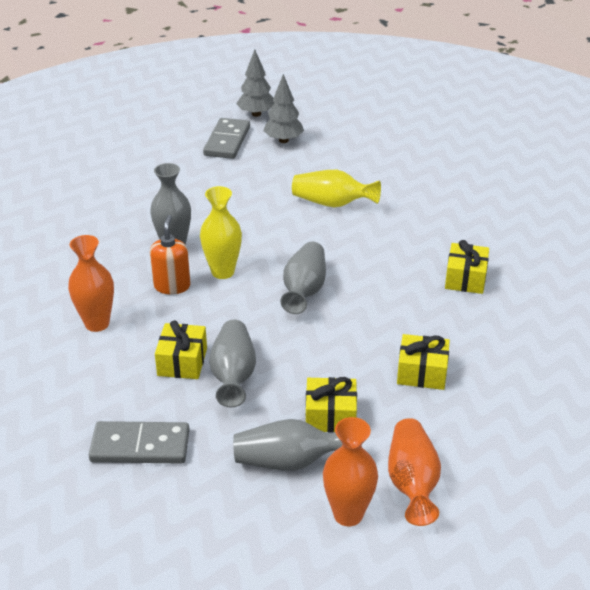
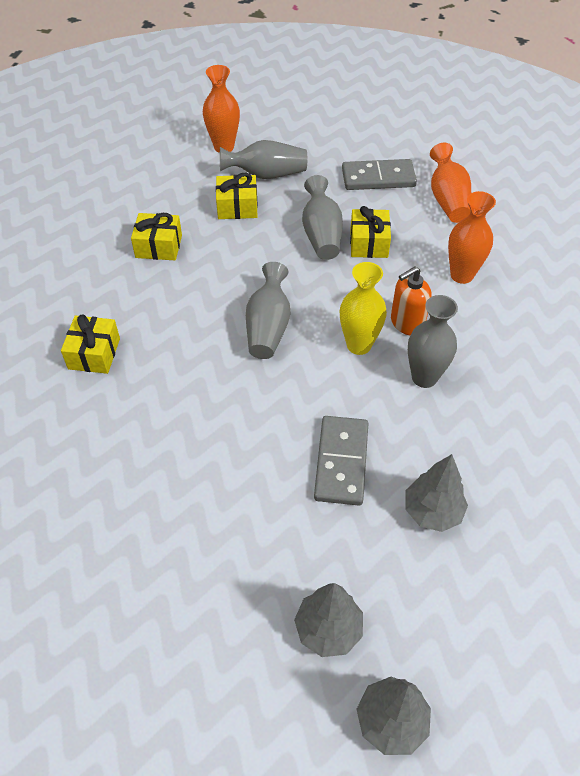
camera: 175 degrees right, 15 degrees up
(172, 286) = (407, 323): orange soap dispenser -> orange soap dispenser turned 60 degrees clockwise
(201, 179) = (432, 512): none -> grey tree
(227, 141) = (421, 618): grey domino -> grey domino (341, 462)
(332, 203) = (242, 470): yellow vase -> none
(412, 483) = (178, 166): orange vase -> orange vase (447, 199)

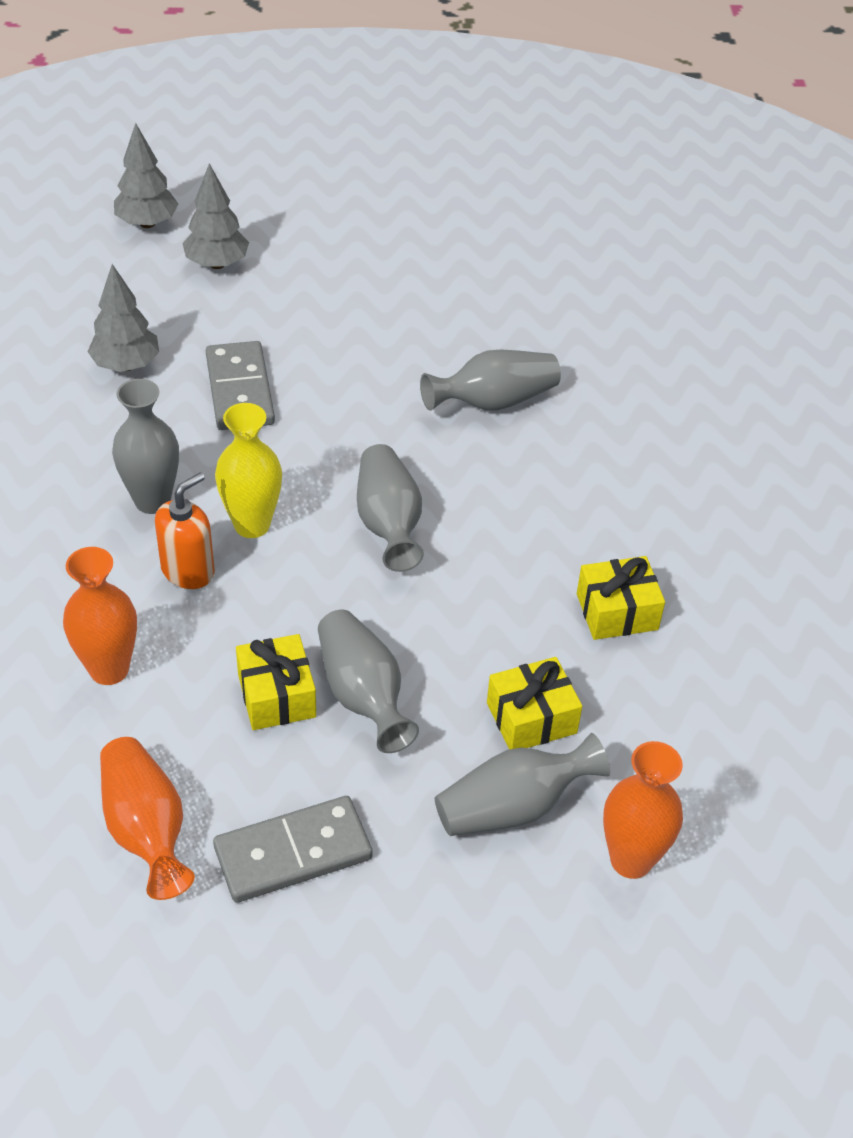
camera: 160 degrees right, 5 degrees down
(94, 353) = (600, 443): yellow gift -> none
(149, 405) = (493, 401): none -> grey vase

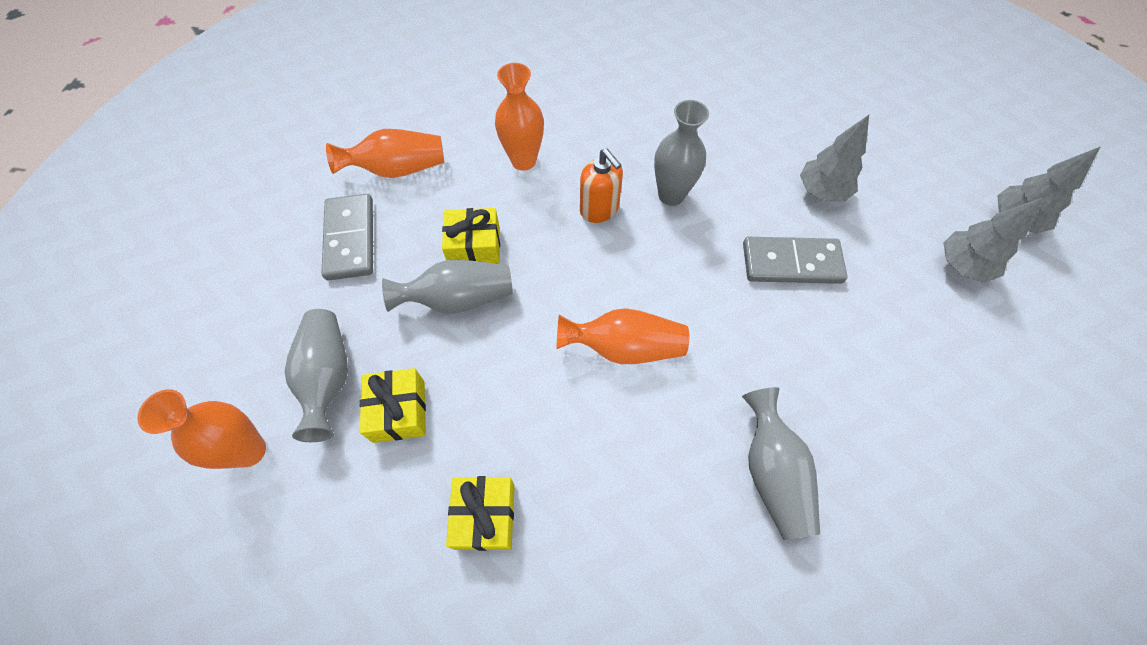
camera: 105 degrees right, 15 degrees up
(252, 525) = (637, 252): yellow vase -> none
(388, 523) = (624, 347): grey vase -> orange vase

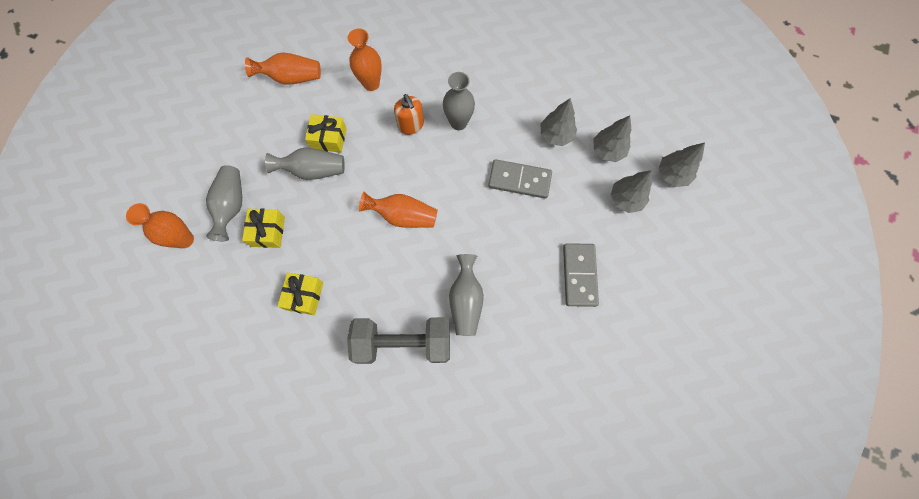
camera: 10 degrees right, 10 degrees up
(350, 239) = (255, 121): grey domino -> grey domino (579, 275)
(685, 572) = (403, 342): none -> grey dumbbell
(906, 201) = (608, 150): none -> grey tree

